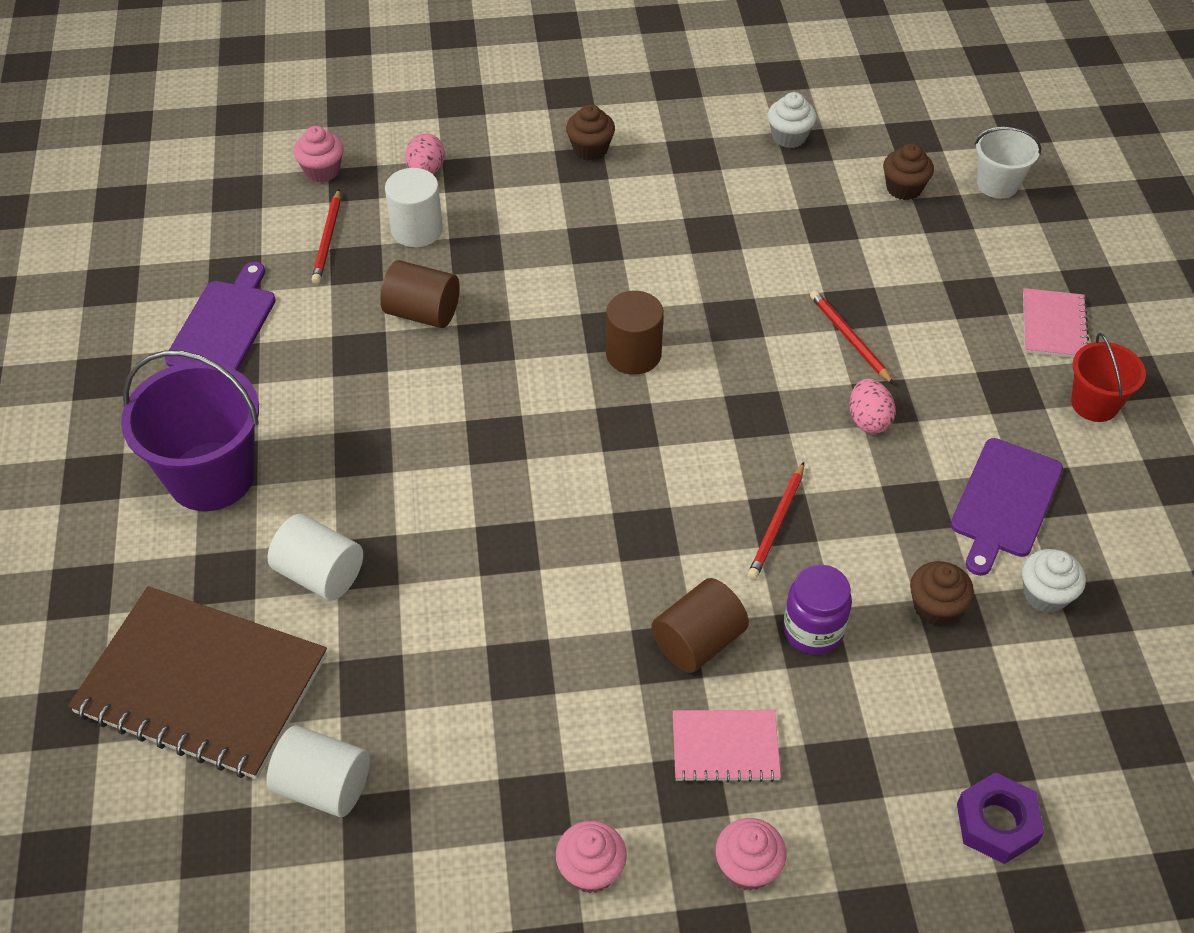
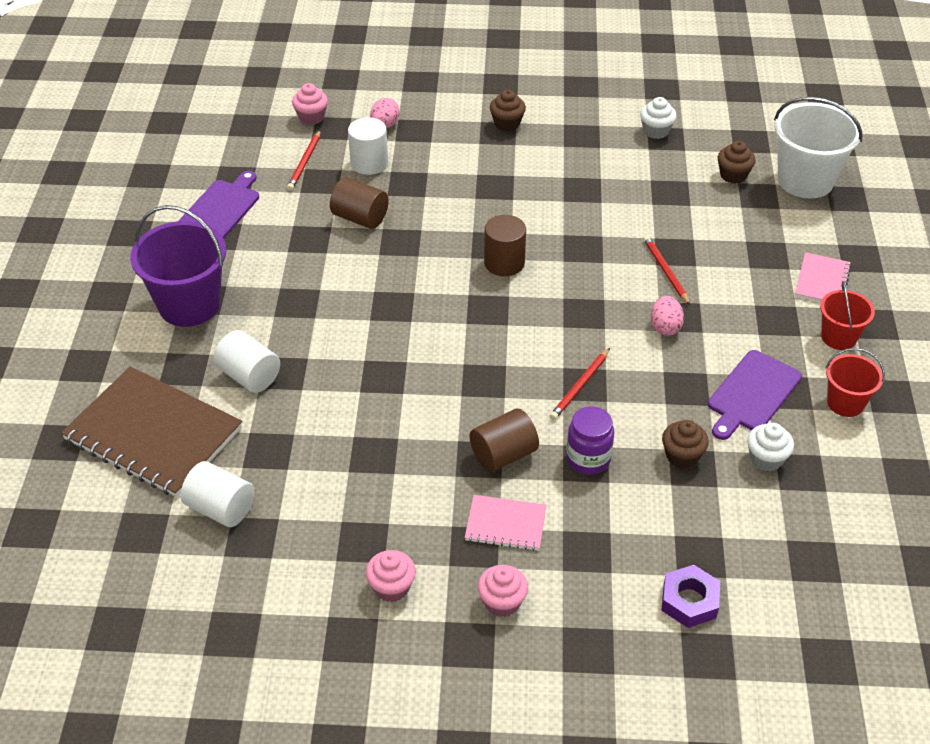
camera: 10 degrees right, 5 degrees down
(997, 184) = (805, 180): white bucket -> white bucket, size x1.79
(1126, 498) = (845, 403): none -> red bucket

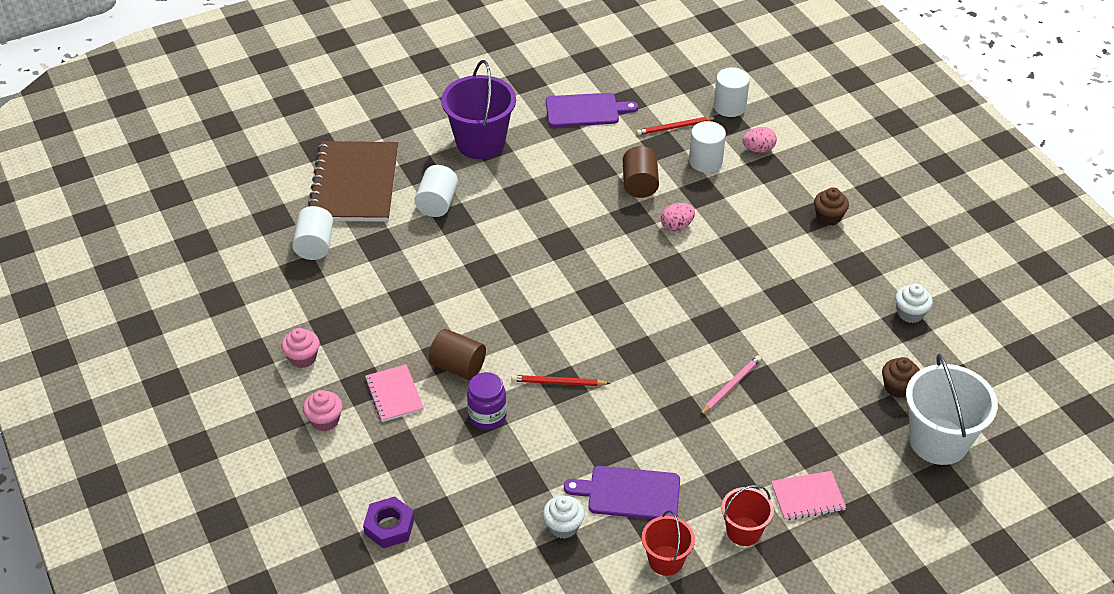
camera: 60 degrees right, 0 degrees up
(311, 117) = (729, 106): pink cupcake -> white cylinder
(504, 263) = (658, 285): brown cylinder -> none
(665, 271) = (731, 386): red pencil -> pink pencil
(665, 327) = (664, 410): pink egg -> pink egg (677, 226)
(682, 456) = (529, 471): brown cupcake -> none

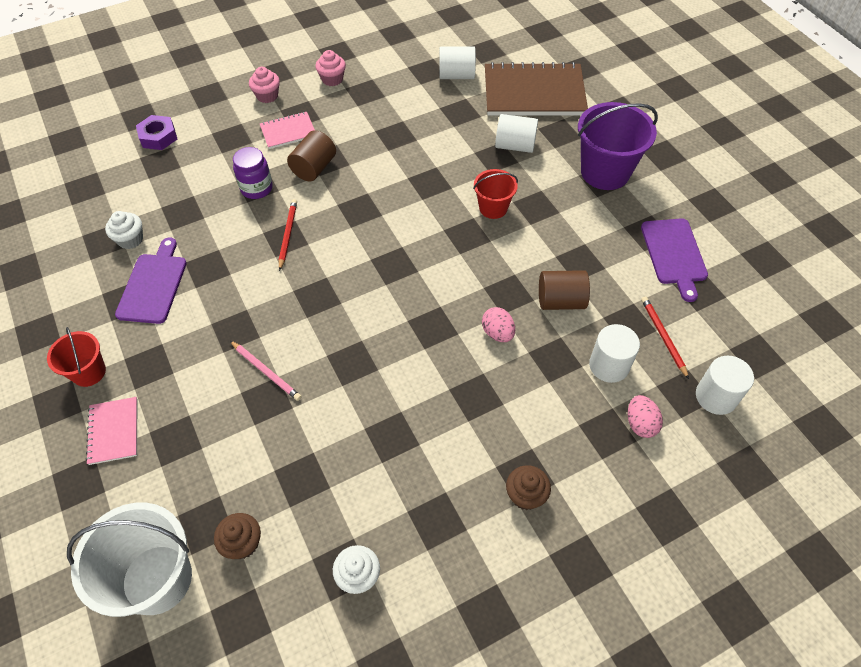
camera: 90 degrees right, 10 degrees up
(665, 560) = (75, 310): red bucket -> red bucket (493, 208)

